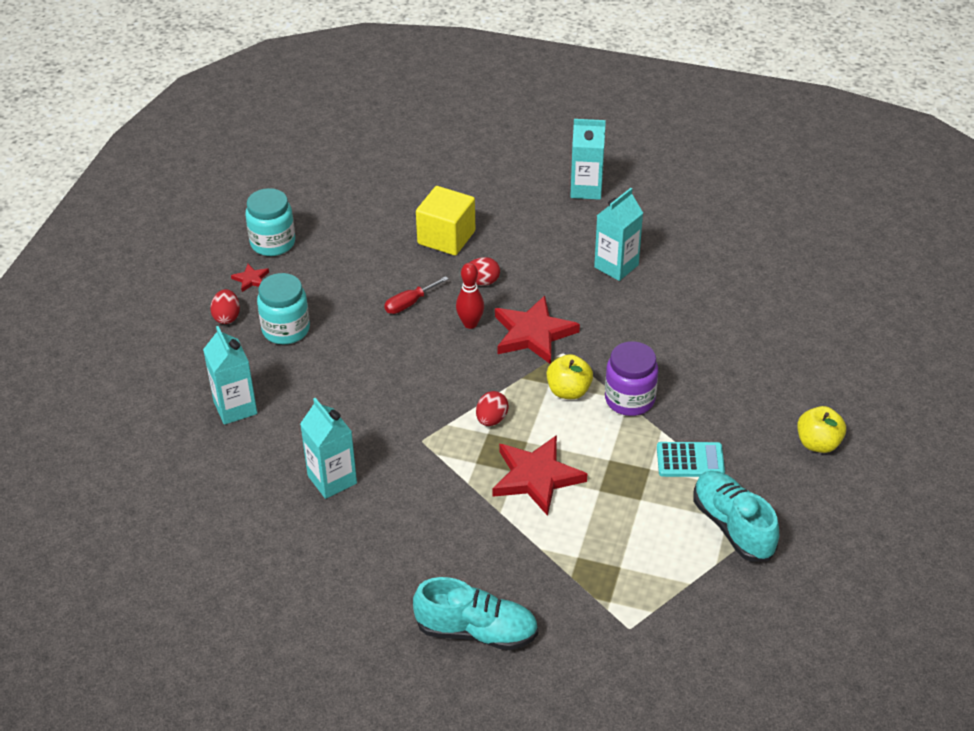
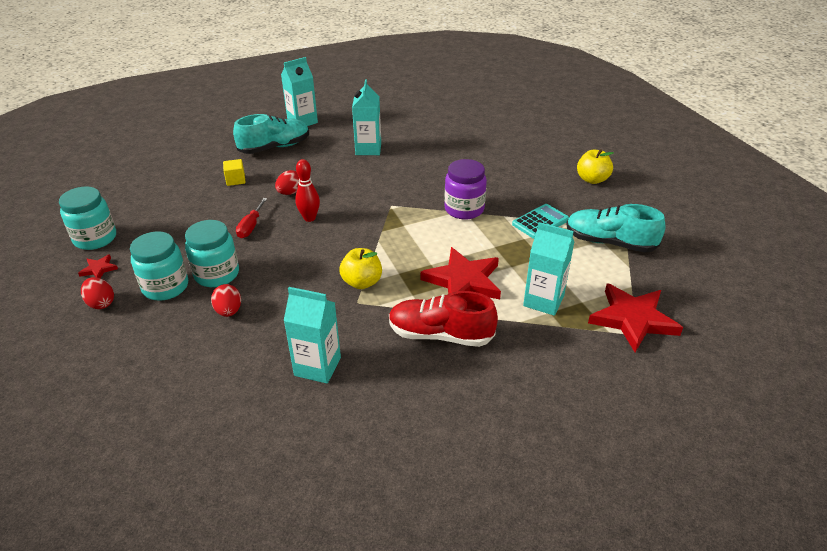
camera: 40 degrees left, 5 degrees down
(235, 408) = (175, 362): turquoise carton -> turquoise carton (543, 301)
(335, 341) = (217, 274): none -> turquoise jar
(446, 237) = (235, 180): yellow cube -> yellow cube, size x0.50
(457, 515) = (440, 335): none -> red shoe
(477, 631) = (550, 402): turquoise shoe -> turquoise shoe (275, 147)
(491, 419) = (391, 264): red egg -> red egg (229, 311)
(533, 334) = (359, 204): red star -> red star (633, 319)
(568, 391) = (421, 223): yellow apple -> yellow apple (362, 282)

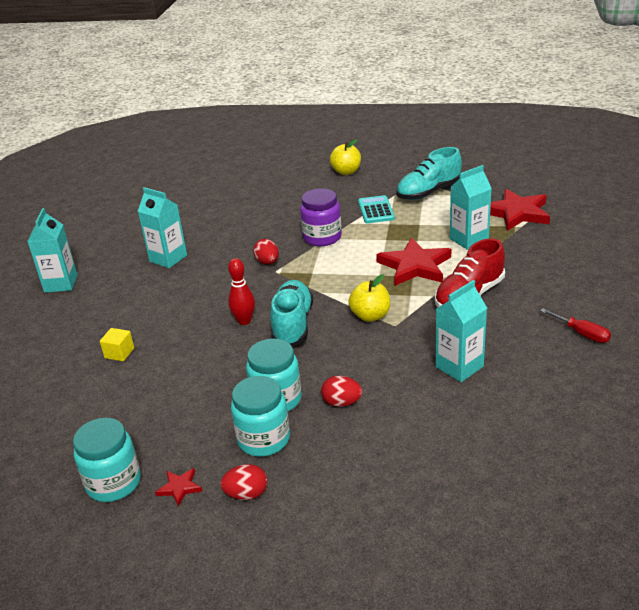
camera: 55 degrees left, 5 degrees down
(251, 226) = (218, 361): red screwdriver -> red screwdriver (582, 334)
(275, 147) = (88, 313): turquoise shoe -> turquoise shoe (293, 324)
(290, 193) = (187, 322): red egg -> red egg (267, 262)

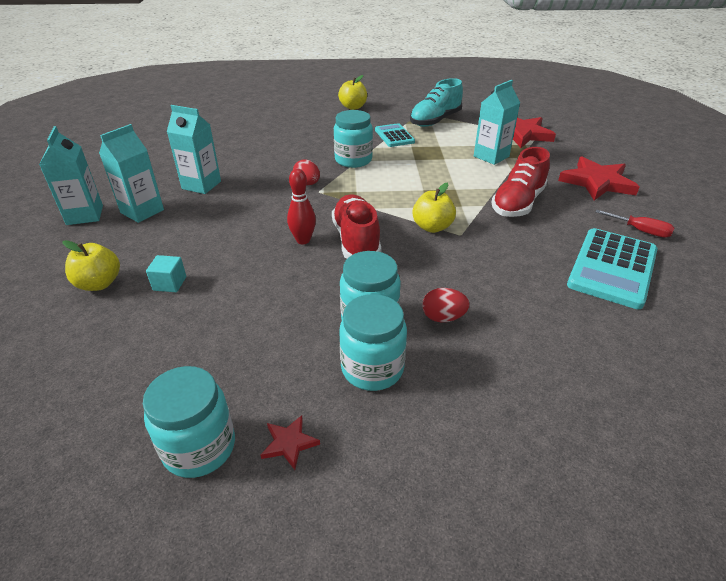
camera: 15 degrees left, 5 degrees up
(63, 349) = (99, 283): none -> yellow apple
(119, 353) = (169, 283): yellow cube -> turquoise cube
(246, 494) = (377, 441): red egg -> none
(293, 324) = (356, 240): turquoise shoe -> red shoe
(322, 237) = (353, 160): purple jar -> turquoise jar
(415, 266) = (453, 180): red star -> red star (597, 182)
(459, 367) = (545, 270): turquoise carton -> turquoise carton (142, 211)
(527, 370) = (612, 268): none -> turquoise calculator

